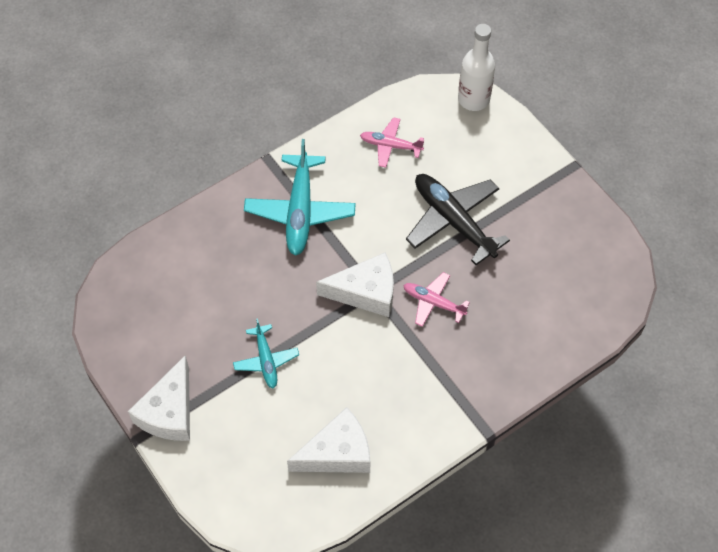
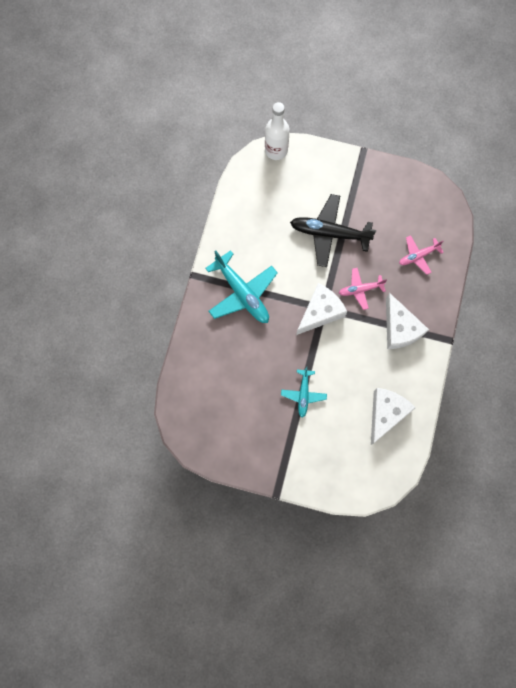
camera: 40 degrees left, 15 degrees up
(169, 412) = (279, 466): white cheese -> white cheese (399, 328)
(266, 360) = (303, 394): turquoise plane -> turquoise plane turned 60 degrees clockwise
(390, 146) = (256, 214): pink plane -> pink plane (418, 256)

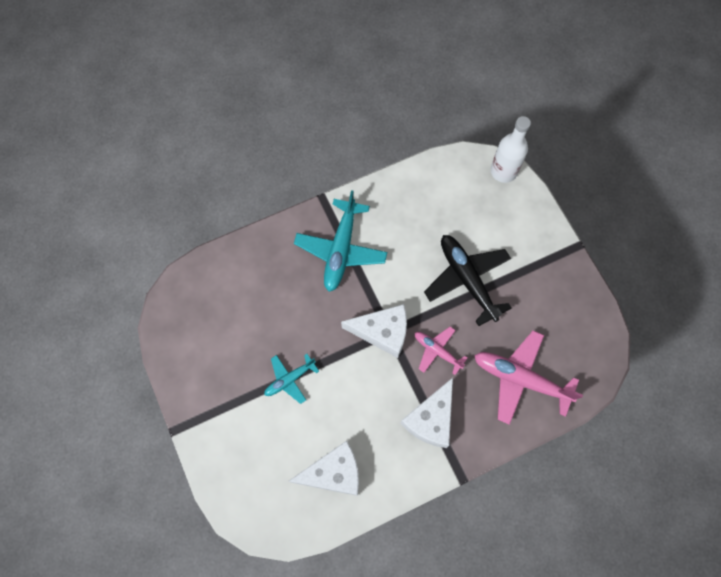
camera: 50 degrees right, 5 degrees down
(418, 256) = (520, 379): pink plane -> pink plane, size x1.78

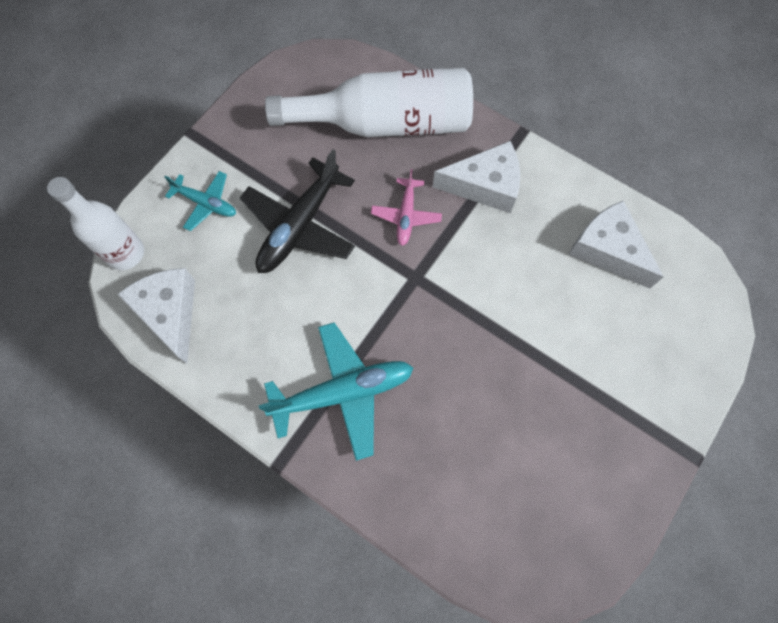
camera: 120 degrees left, 0 degrees up
(289, 379) = (544, 357): turquoise plane -> turquoise plane (206, 203)
(382, 332) = (420, 284): white cheese -> white cheese (170, 313)
(520, 379) = (385, 123): pink plane -> white bottle

